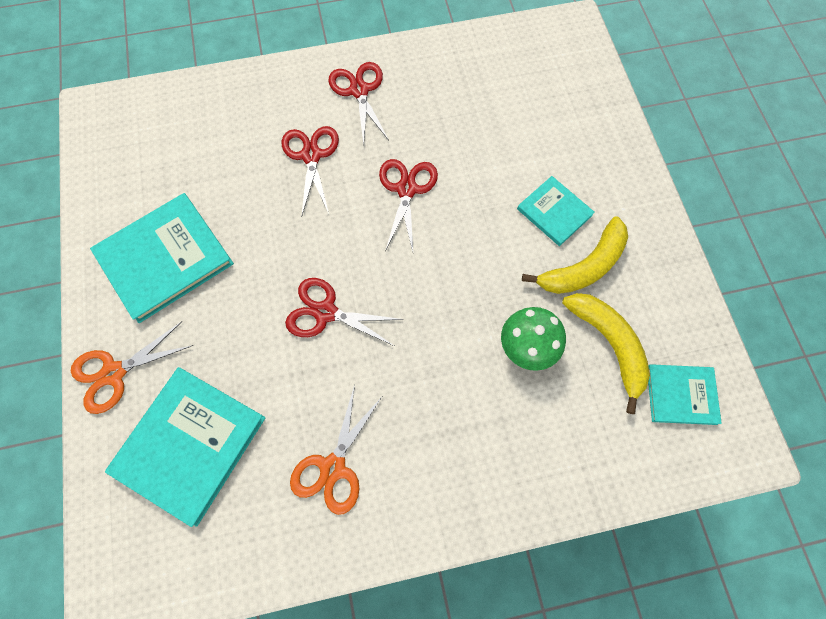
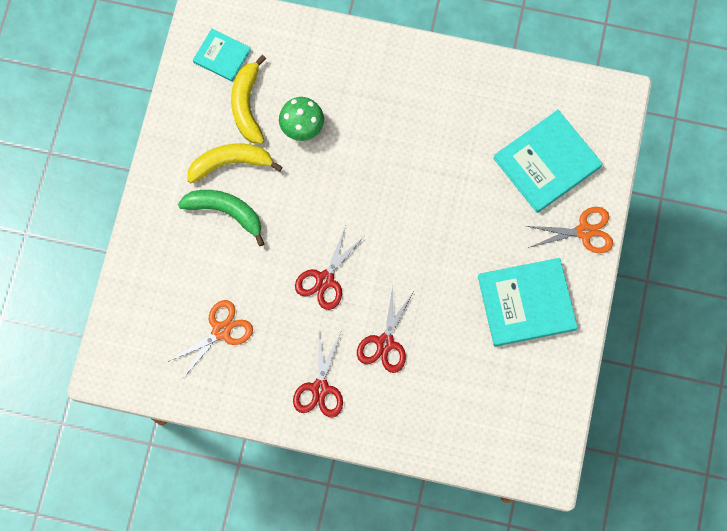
camera: 155 degrees left, 5 degrees up
(326, 312) = (426, 210): red scissors -> none
(333, 467) = (461, 110): orange scissors -> orange scissors (221, 331)
(554, 212) = (226, 212): turquoise book -> green banana

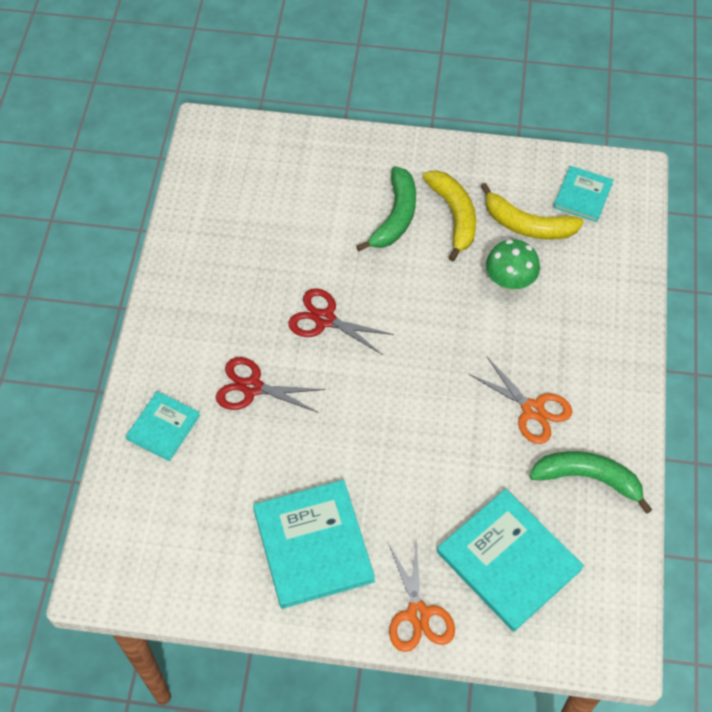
camera: 85 degrees right, 15 degrees down
(221, 331) = (257, 225): orange scissors -> orange scissors (532, 410)
(247, 105) = (527, 225): yellow banana -> yellow banana turned 150 degrees counterclockwise
(320, 388) = (195, 325): red scissors -> none
(416, 416) = (163, 427): none -> turquoise book
(484, 96) = (588, 478): none -> green banana

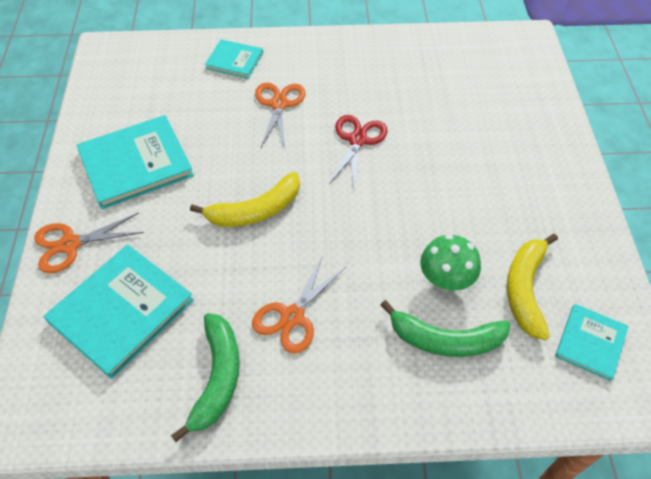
camera: 80 degrees right, 5 degrees down
(252, 387) = (279, 104): red scissors -> orange scissors
(395, 216) = (489, 175): green banana -> green banana (445, 340)
(454, 216) = (510, 222): yellow banana -> yellow banana (255, 211)
(583, 195) = (590, 343): turquoise book -> turquoise book turned 75 degrees counterclockwise

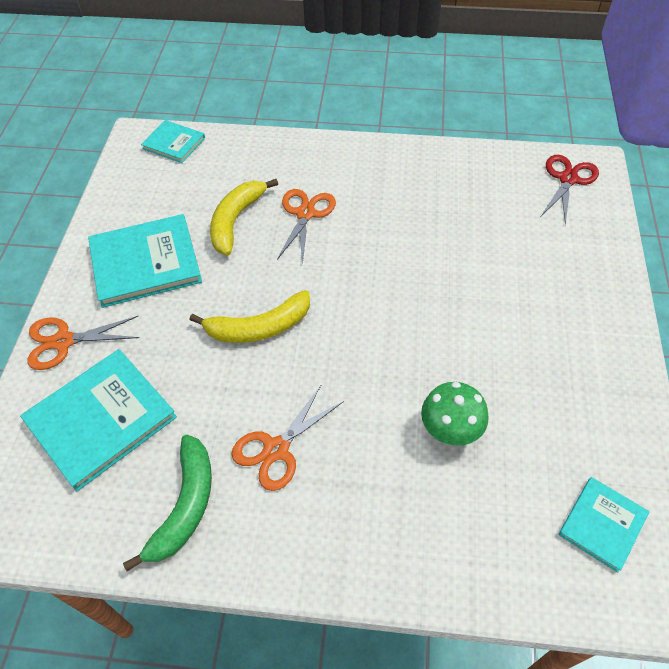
camera: 10 degrees right, 0 degrees up
(234, 61) = (268, 162): turquoise book -> turquoise book (174, 143)
(357, 140) = (382, 262): red scissors -> red scissors (568, 179)
(445, 340) = (437, 498): green banana -> none
(525, 289) = (538, 452): yellow banana -> yellow banana (236, 220)

